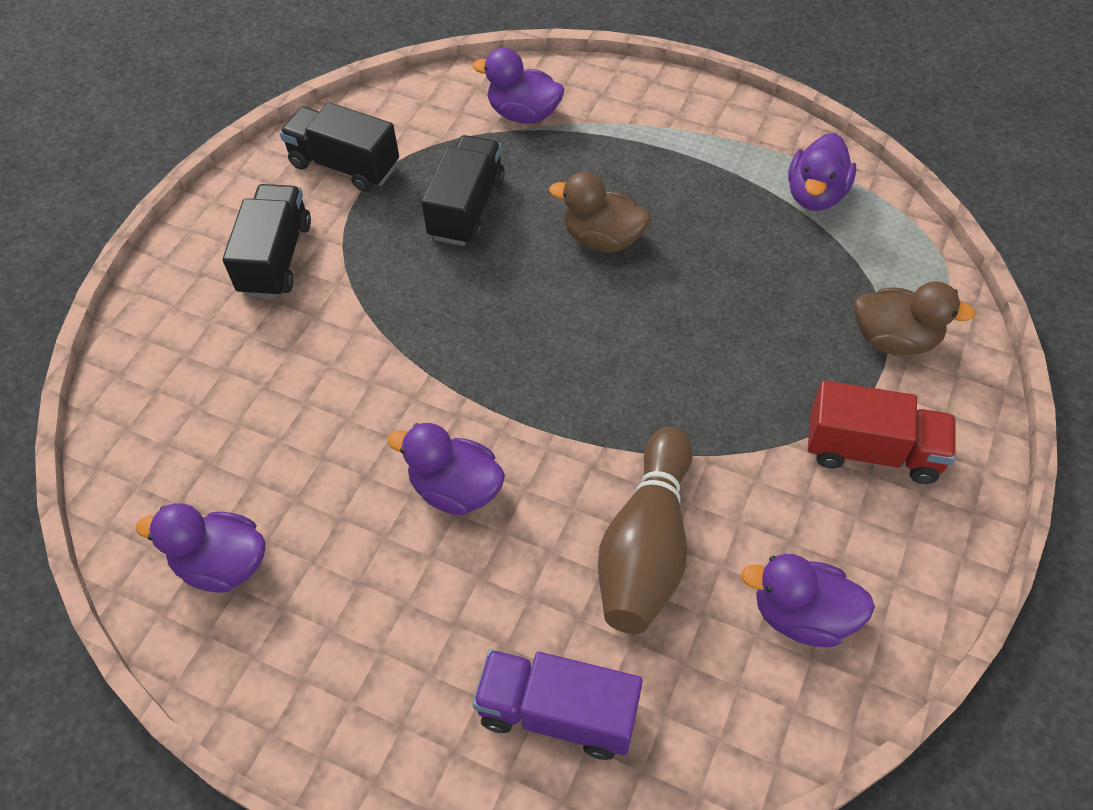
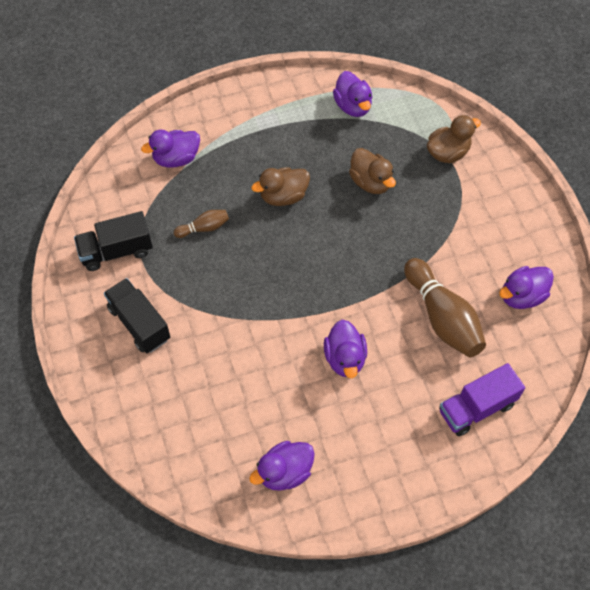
camera: 45 degrees left, 5 degrees up
(455, 489) = (345, 358): purple duck -> purple duck turned 75 degrees counterclockwise
(467, 208) = (204, 228): black truck -> brown bowling pin
(737, 300) = (370, 182): none -> brown duck
(872, 451) = (484, 209): red truck -> none

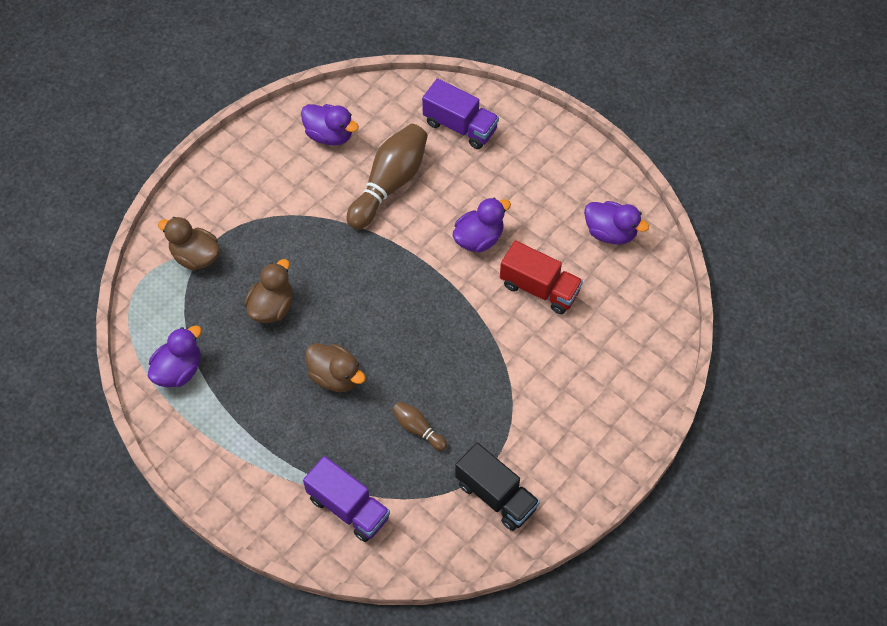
camera: 120 degrees left, 0 degrees up
(139, 323) = (558, 424): black truck -> none
(176, 158) = (348, 507): purple duck -> purple truck
(266, 379) = (539, 288): none -> red truck

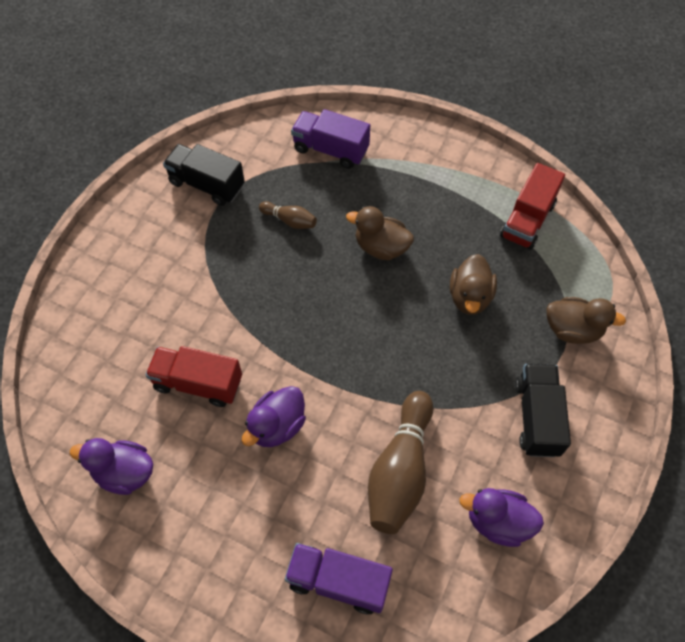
camera: 165 degrees right, 0 degrees up
(179, 370) = (527, 220): purple duck -> red truck
(263, 196) = (537, 417): none -> black truck

